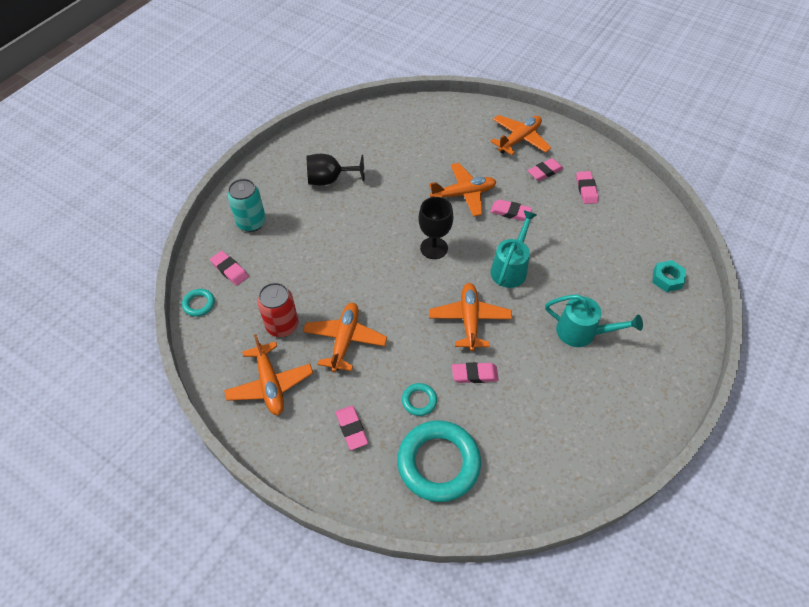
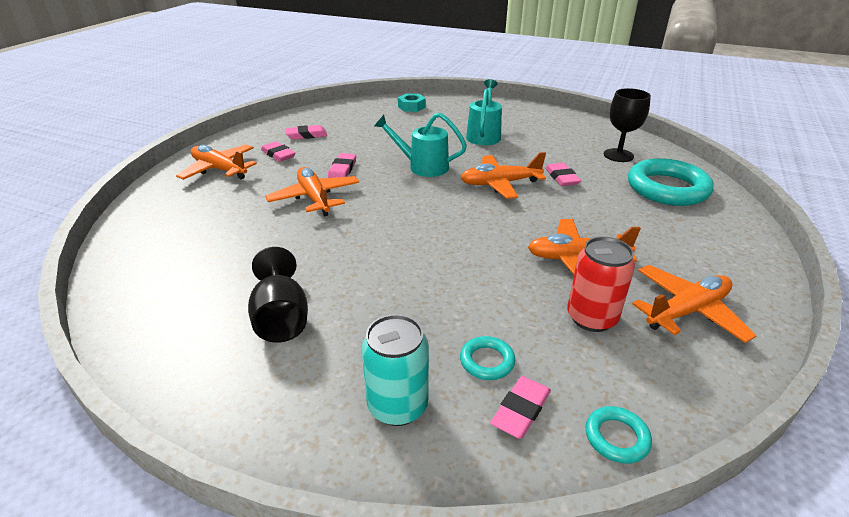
camera: 100 degrees left, 20 degrees down
(351, 428) = (682, 239): pink eraser -> none
(419, 401) = (614, 203): turquoise ring -> turquoise ring (487, 361)
(434, 248) = (408, 211): black goblet -> black goblet (618, 155)

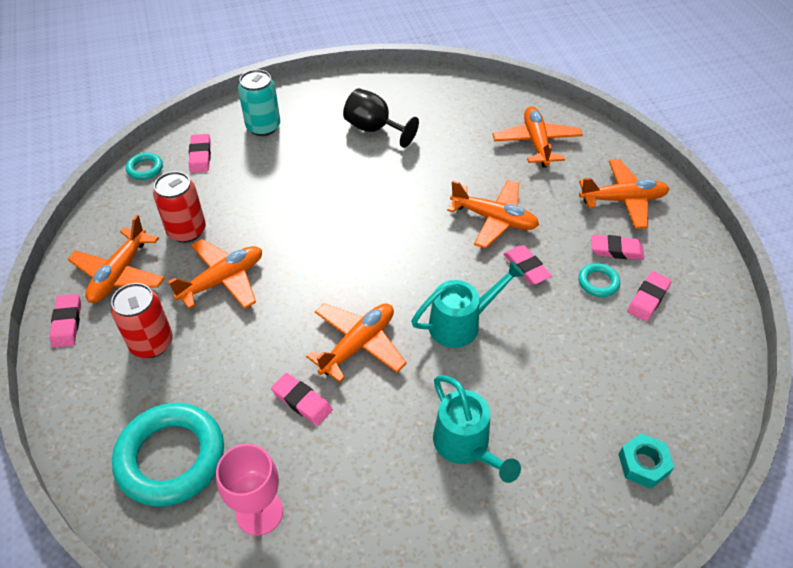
camera: 140 degrees right, 15 degrees up
(186, 225) = (536, 143): none -> orange plane
(487, 361) = (235, 169): turquoise ring -> turquoise ring (598, 282)
(618, 155) = (259, 512): black goblet -> pink goblet
(665, 245) = (151, 343): none -> red can
(753, 293) = (67, 323): none -> pink eraser

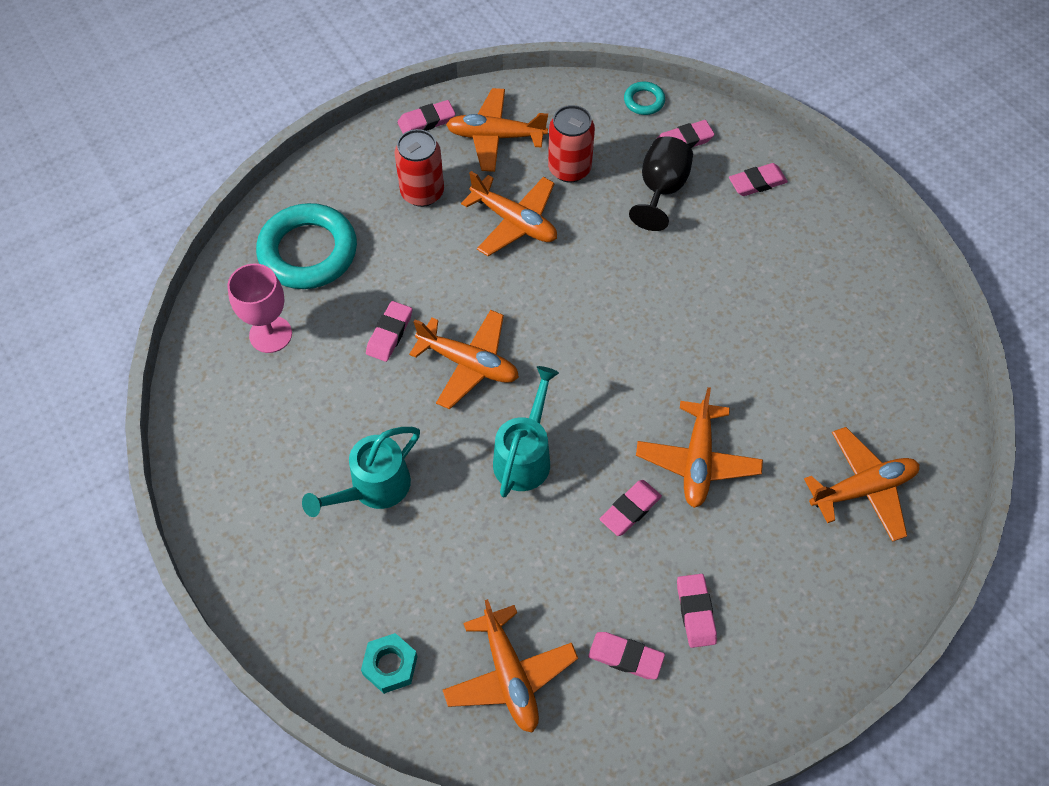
camera: 75 degrees right, 10 degrees up
(263, 127) = (757, 182): turquoise can -> pink eraser
(374, 129) = (805, 295): black goblet -> black goblet (661, 190)
(461, 323) = (525, 455): turquoise watering can -> turquoise watering can turned 120 degrees counterclockwise
(598, 282) = (633, 595): turquoise ring -> none
(623, 200) = (793, 613): orange plane -> orange plane (509, 675)

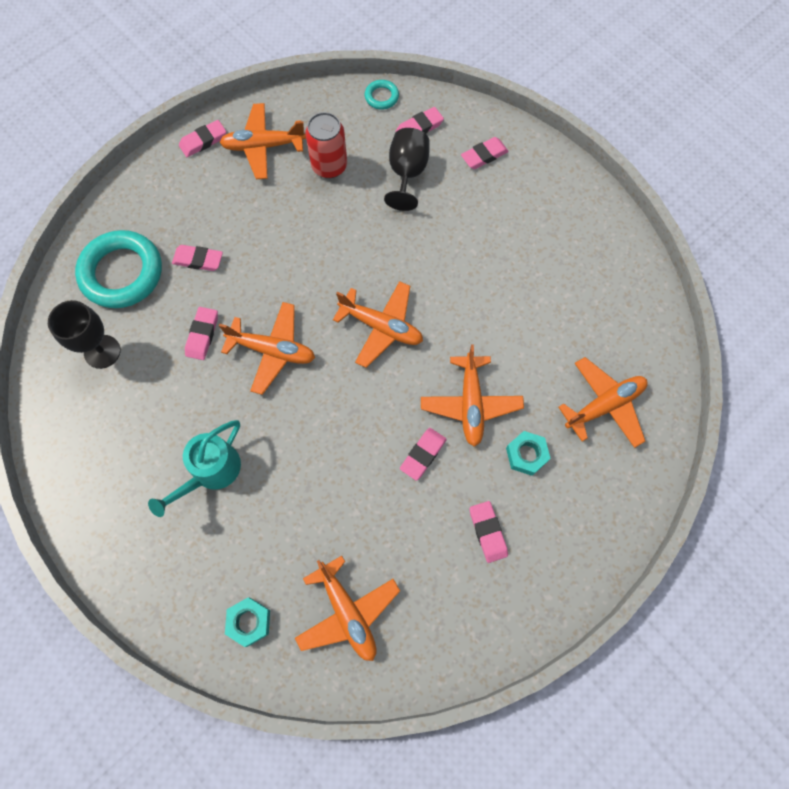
camera: 10 degrees left, 10 degrees up
(270, 334) = (102, 351): pink goblet -> black goblet
(422, 193) = (210, 205): red can -> none
(514, 222) = (291, 220): orange plane -> orange plane (381, 327)
(525, 455) = (331, 422): turquoise watering can -> none
(625, 657) = (438, 580): pink eraser -> pink eraser (198, 260)
(757, 530) = (526, 455): none -> turquoise nut

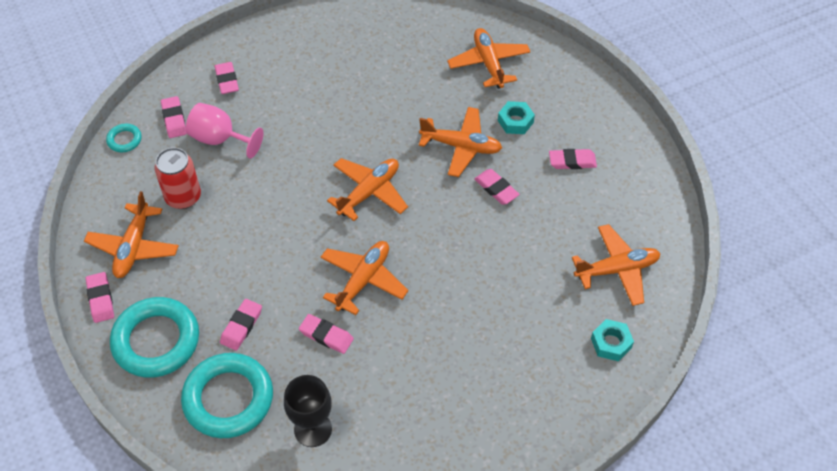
camera: 75 degrees left, 15 degrees down
(170, 197) = (156, 341): none -> turquoise ring
(210, 472) = (468, 351): turquoise watering can -> none
(407, 174) = (220, 139): black goblet -> pink goblet

